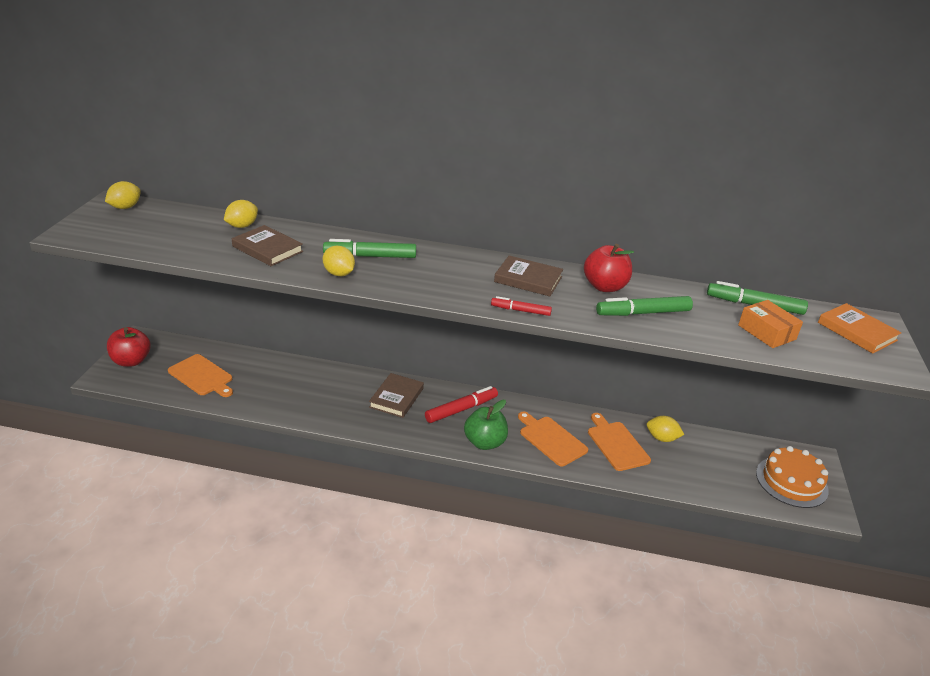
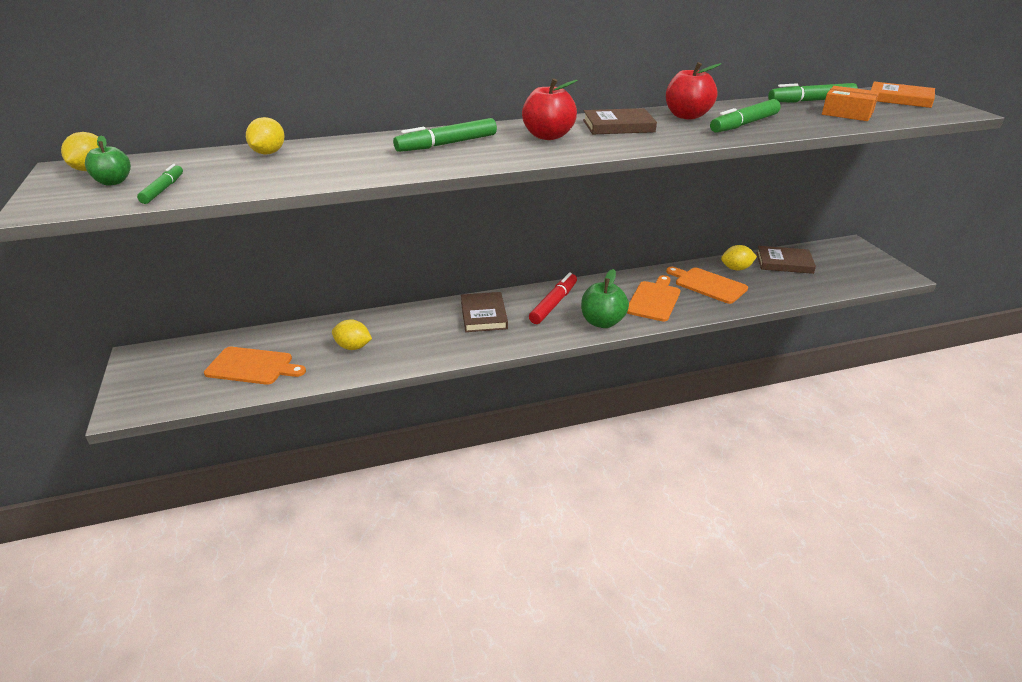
camera: 25 degrees left, 0 degrees up
(126, 223) = (113, 182): none -> green apple
(131, 361) = (146, 381): red apple -> red apple (548, 136)
(146, 240) = (163, 190): none -> green marker
(267, 249) = (327, 163): brown book -> brown book (784, 263)
(339, 274) = (435, 163): yellow lemon -> yellow lemon (353, 347)
(520, 311) = (648, 147): red marker -> none
(551, 439) = (654, 300): orange cutting board -> orange cutting board turned 90 degrees clockwise
(791, 481) = (855, 265): orange cake -> none

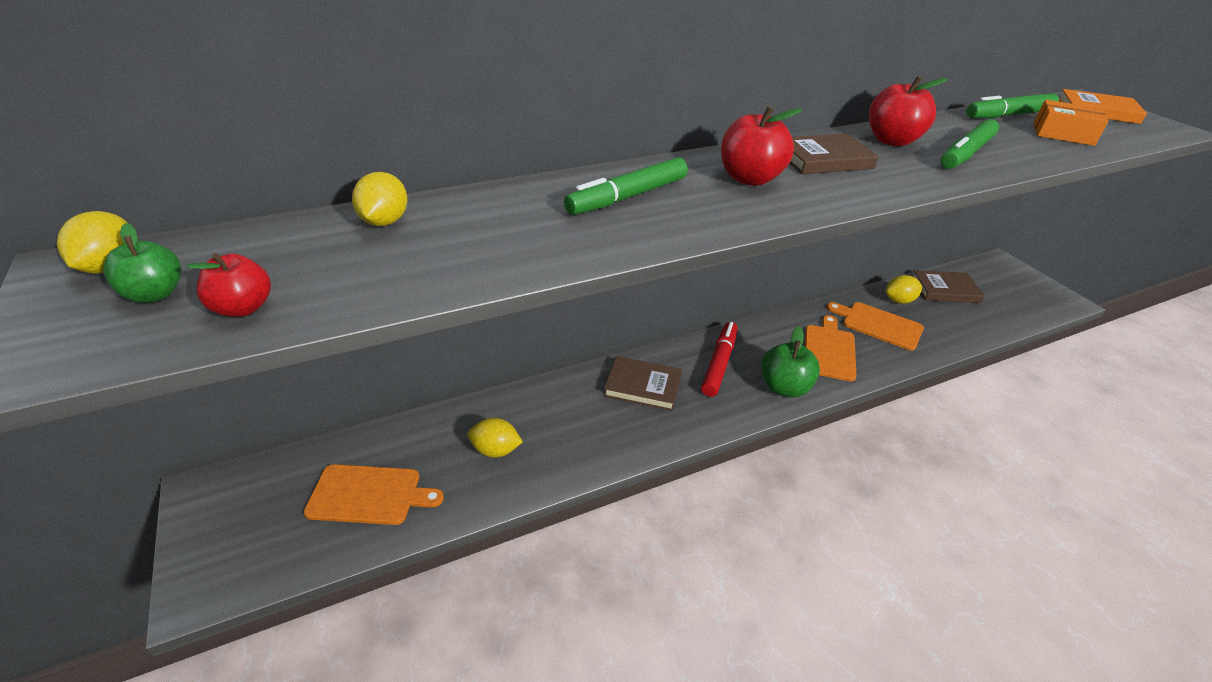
camera: 10 degrees left, 5 degrees up
(163, 190) = (243, 308): green marker -> red apple
(483, 315) = (643, 386): brown book -> brown book turned 60 degrees counterclockwise

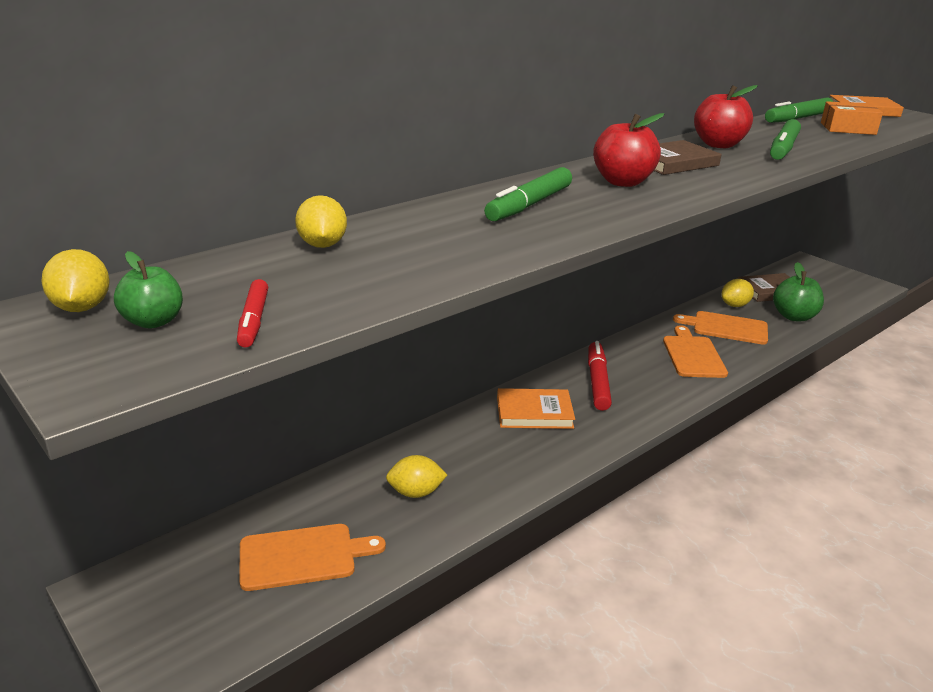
camera: 15 degrees left, 10 degrees down
(243, 308) = (254, 320): red apple -> red marker
(643, 386) = (534, 413): brown book -> orange book
(784, 387) = (667, 392): green apple -> green apple (794, 316)

